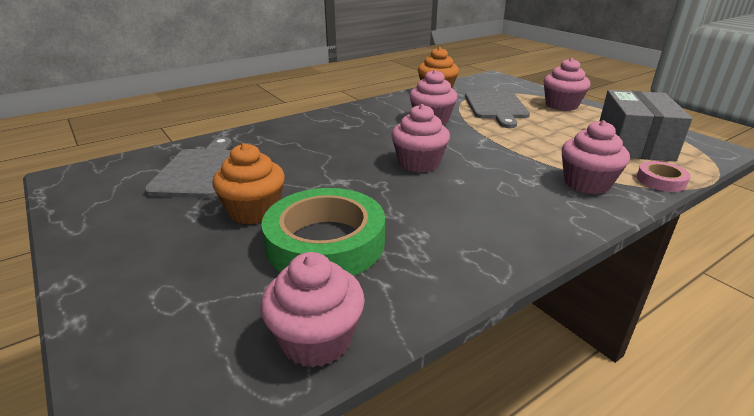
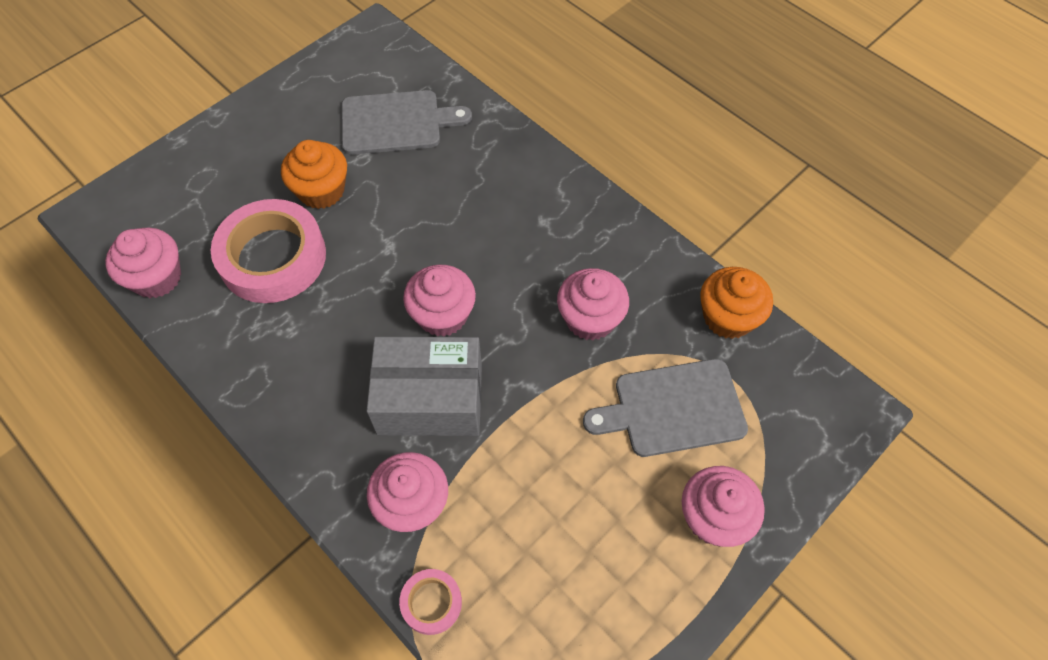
camera: 80 degrees right, 30 degrees up
(325, 242) = (273, 257): green tape -> pink tape
(634, 144) = (555, 601): grey box -> grey box (430, 399)

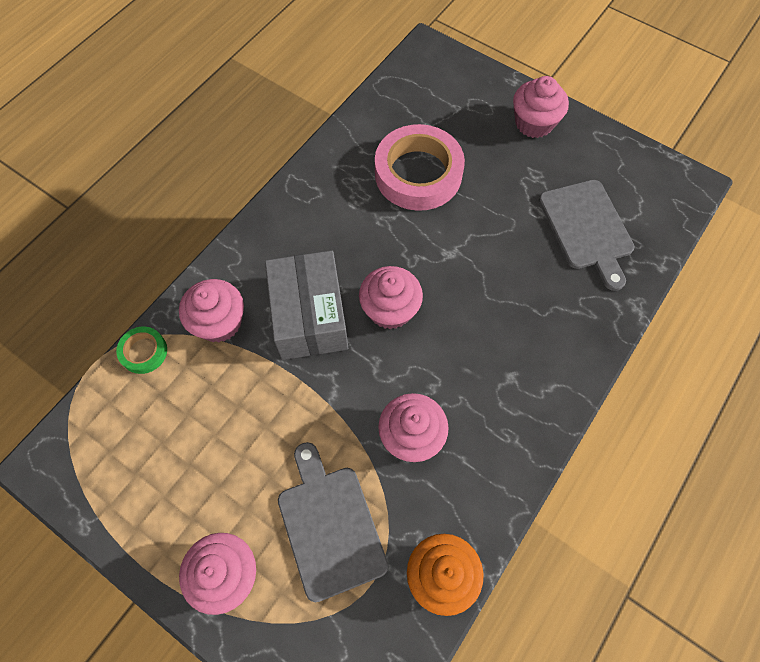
camera: 80 degrees right, 5 degrees up
(157, 278) = (382, 106): pink cupcake -> pink cupcake (534, 123)
(321, 191) = (493, 190): orange cupcake -> none
(431, 603) = (144, 352): pink tape -> green tape

